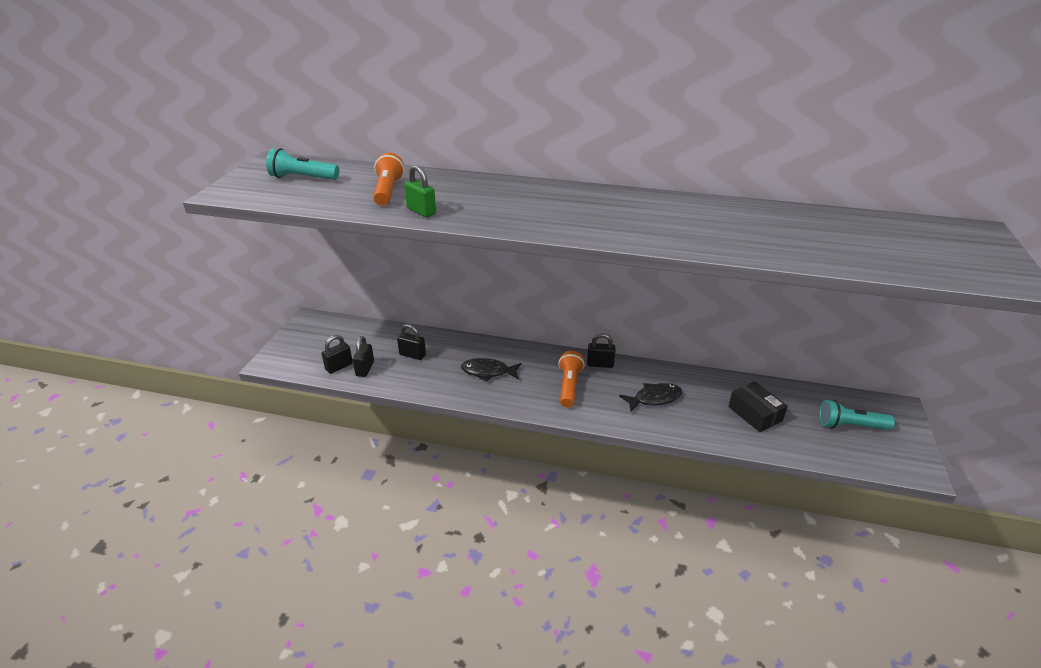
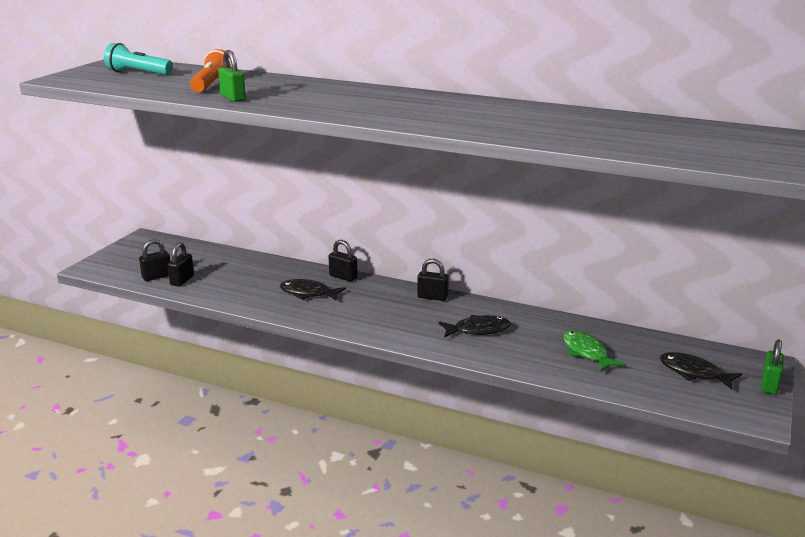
camera: 10 degrees right, 10 degrees down
(412, 355) = (236, 273): black padlock -> black padlock (343, 277)
(569, 386) = (389, 312): orange flashlight -> none
(755, 414) = (586, 352): black box -> green fish
(850, 426) = (693, 373): turquoise flashlight -> black fish
(914, 432) = (769, 385): none -> green padlock

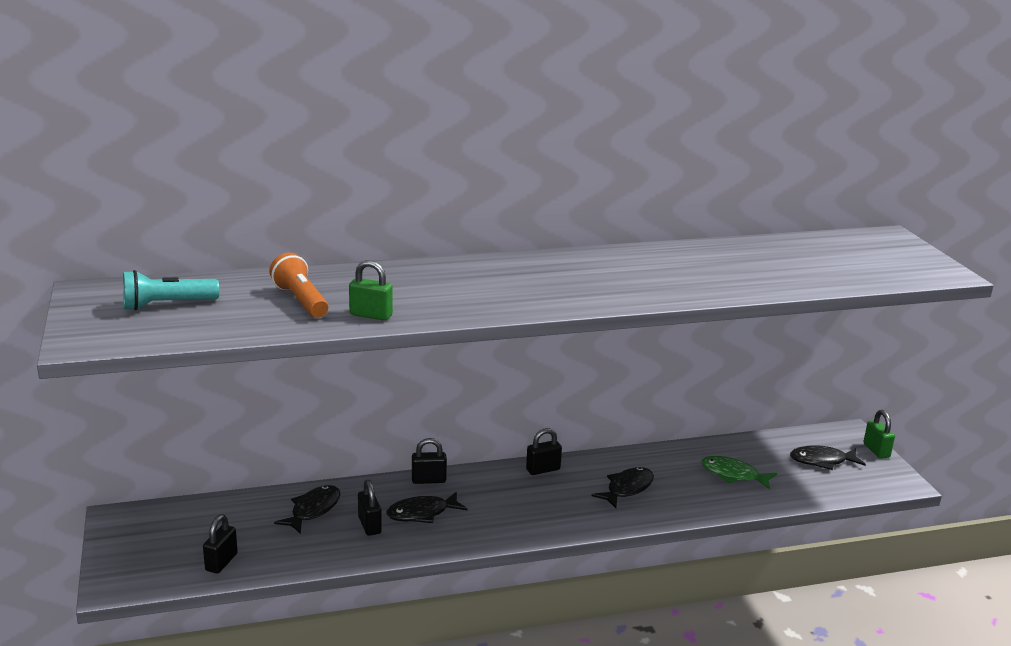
camera: 40 degrees left, 0 degrees up
(182, 280) = (260, 554): black padlock -> black padlock (369, 525)
(247, 269) = (313, 510): none -> black fish

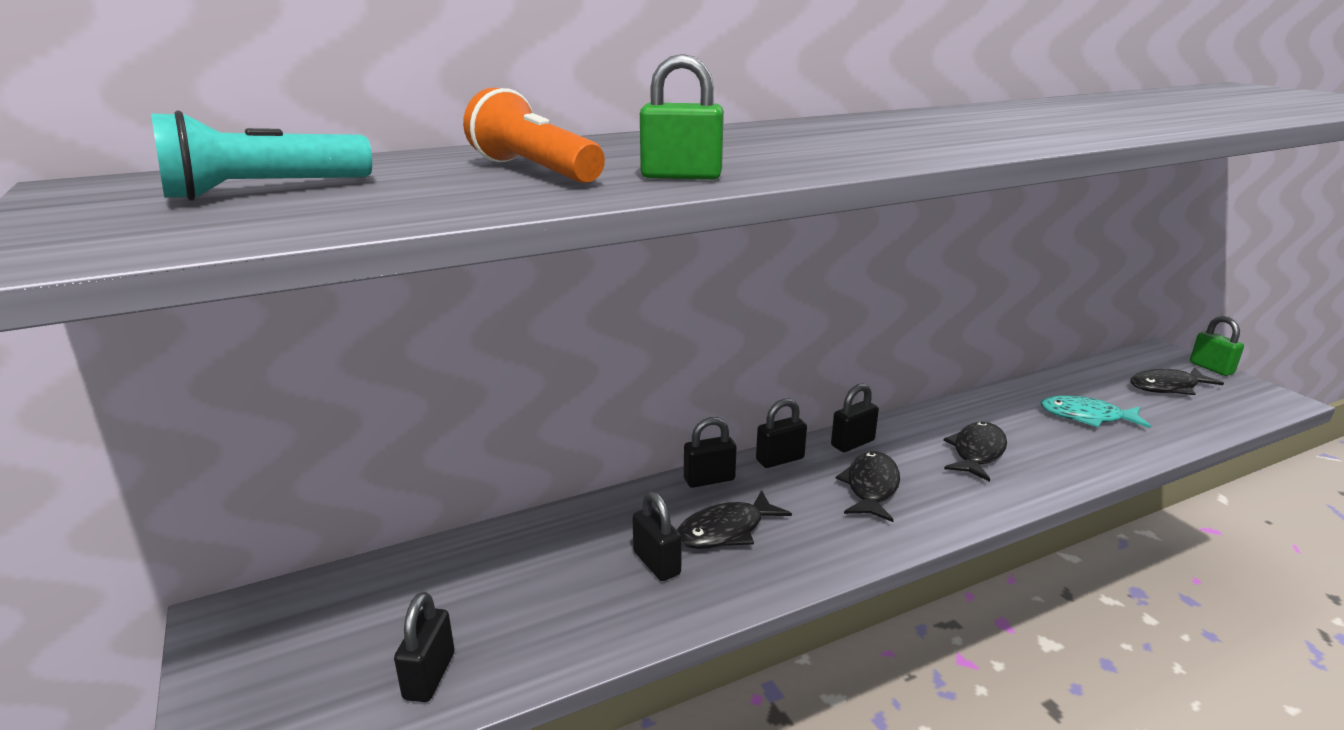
camera: 10 degrees left, 0 degrees up
(313, 510) = (558, 552): black fish -> black fish (871, 487)
(484, 473) = (780, 459): none -> black padlock
(733, 475) = (1086, 417): green fish -> turquoise fish

